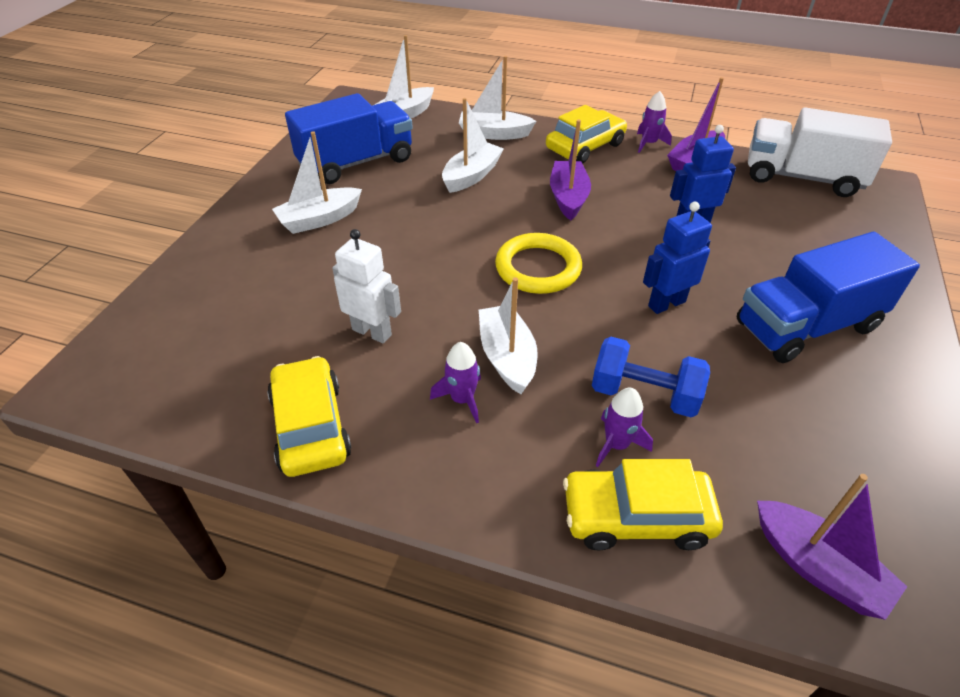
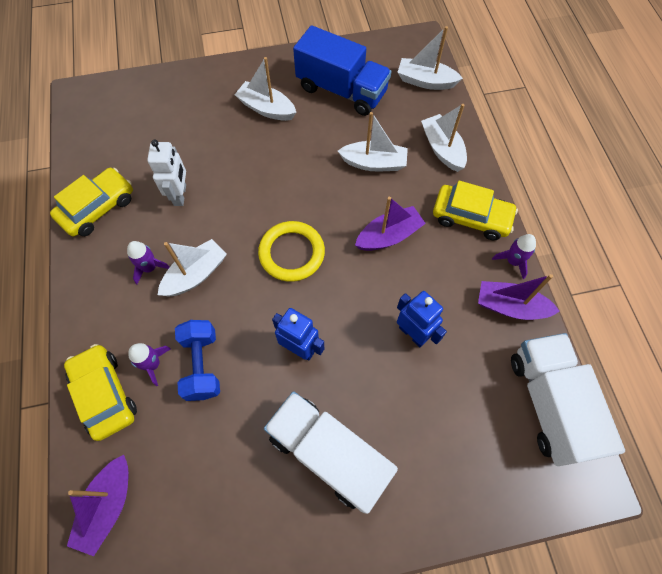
camera: 60 degrees right, 20 degrees up
(806, 326) = (328, 453): blue truck -> white truck

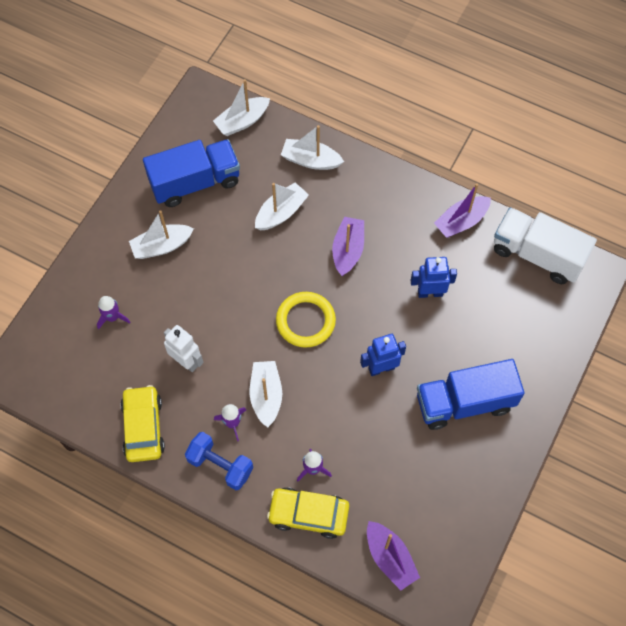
camera: 50 degrees left, 0 degrees up
(202, 365) = (340, 437): blue dumbbell -> blue dumbbell (220, 465)
(328, 453) = (464, 402): white truck -> blue truck
(471, 217) = (380, 189): yellow car -> none
(512, 261) = (433, 193): purple rocket -> purple rocket (112, 317)

